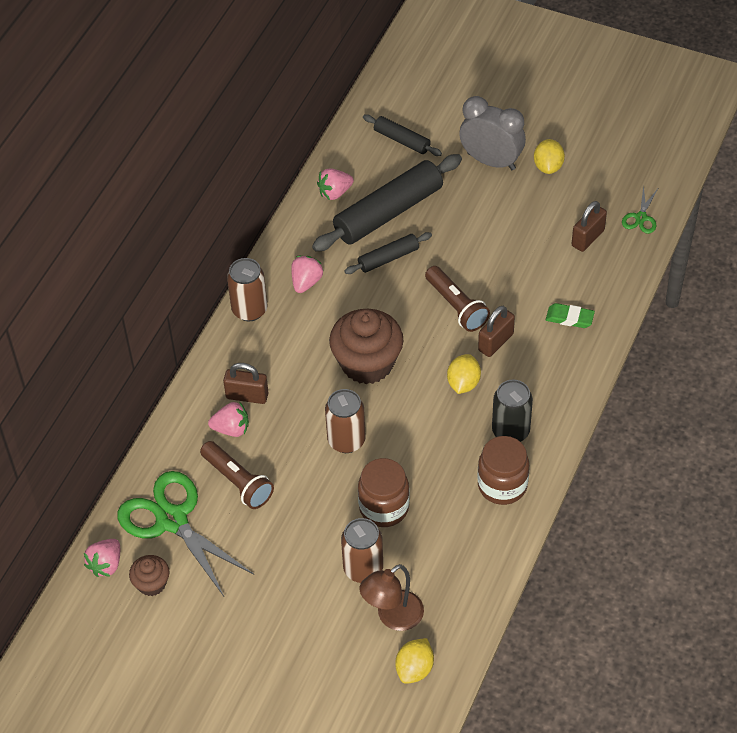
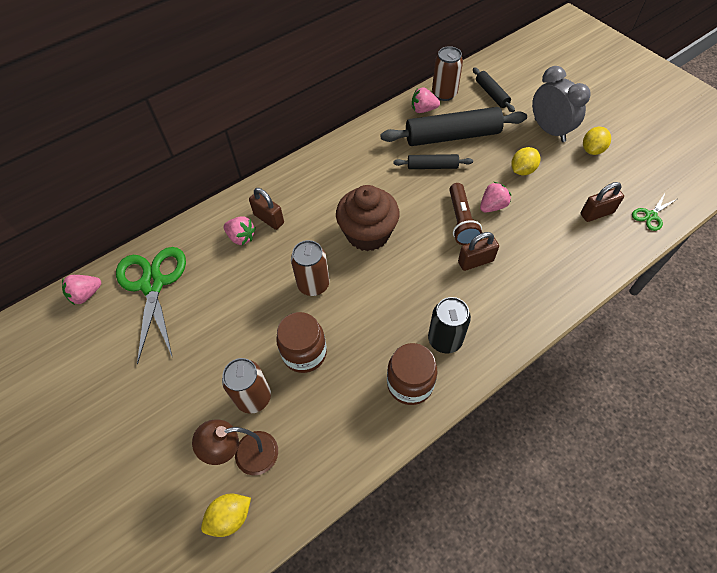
camera: 30 degrees right, 5 degrees up
(151, 583) = (102, 325): brown cupcake -> none
(238, 482) = (216, 278): brown flashlight -> none
(249, 310) = (313, 161): brown can -> brown can (444, 94)
(306, 282) = (364, 159): pink strawberry -> pink strawberry (492, 206)
(463, 383) = (430, 282): yellow lemon -> yellow lemon (522, 170)
(569, 318) = (547, 269): green eraser -> none

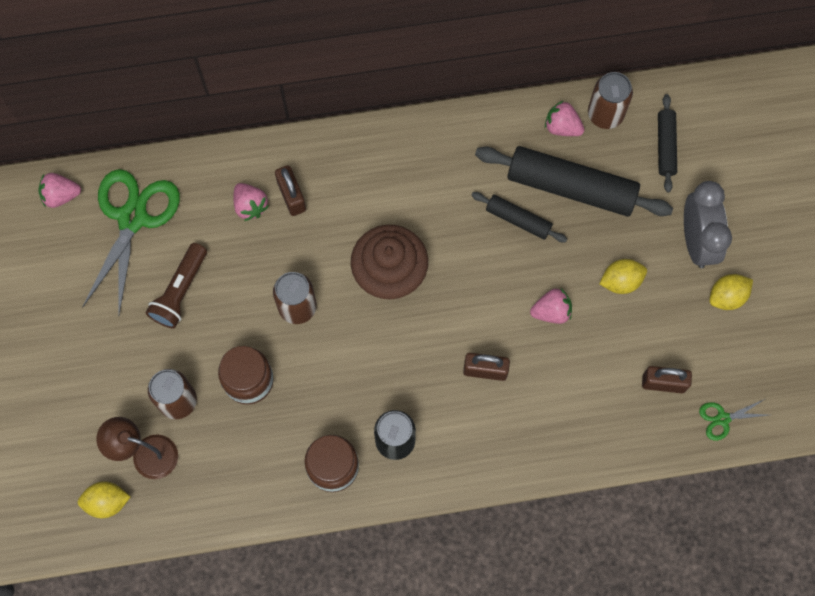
camera: 25 degrees right, 15 degrees up
(461, 221) = (503, 312): brown flashlight -> brown flashlight (180, 291)

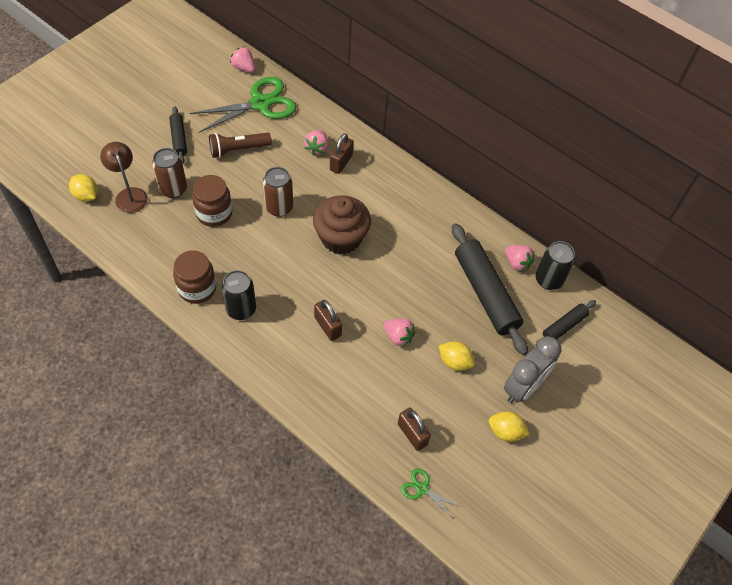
camera: 45 degrees right, 15 degrees down
(518, 220) = (437, 280): black rolling pin -> black rolling pin (179, 139)
(562, 127) = (517, 263): pink strawberry -> pink strawberry turned 150 degrees clockwise
(605, 114) = (548, 280): brown can -> black can

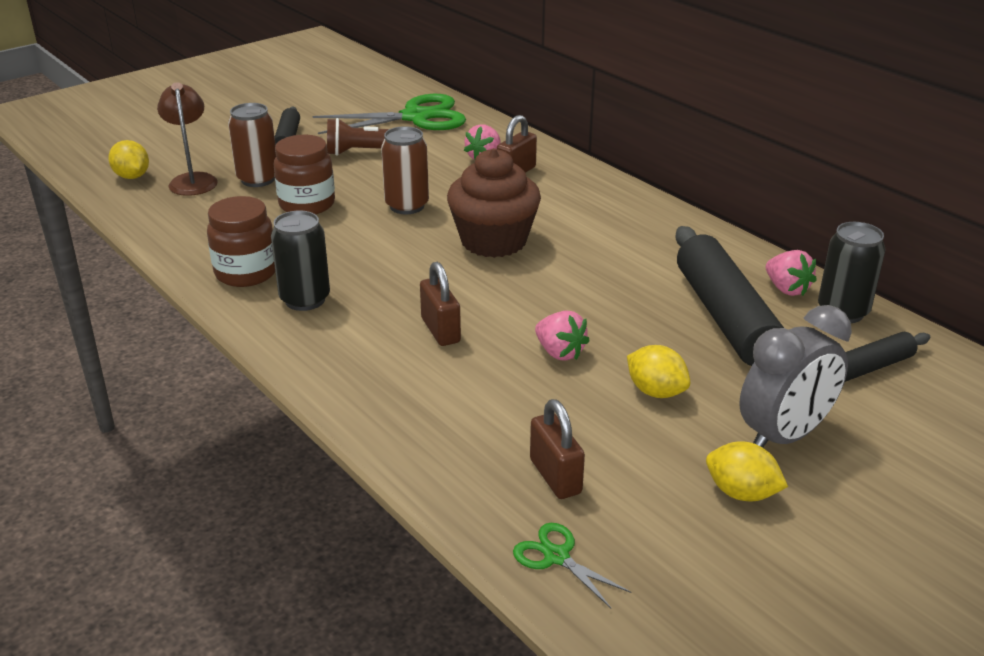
camera: 15 degrees right, 25 degrees down
(244, 68) = (405, 89): pink strawberry -> none

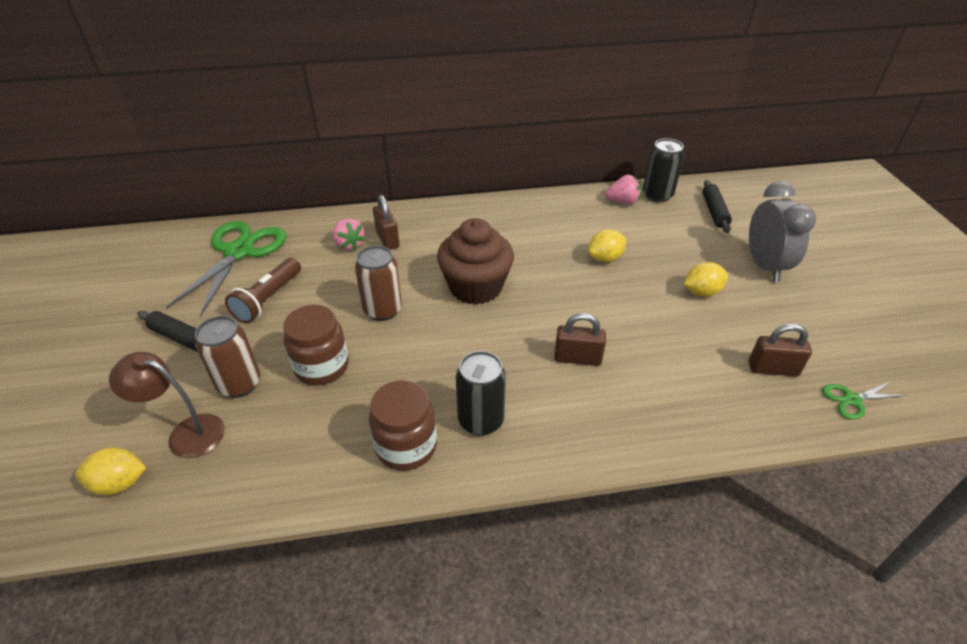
camera: 60 degrees left, 10 degrees up
(559, 352) = (638, 313): pink strawberry -> none
(726, 317) = (638, 234): black rolling pin -> none
(741, 493) = (810, 303): yellow lemon -> yellow lemon (605, 258)

